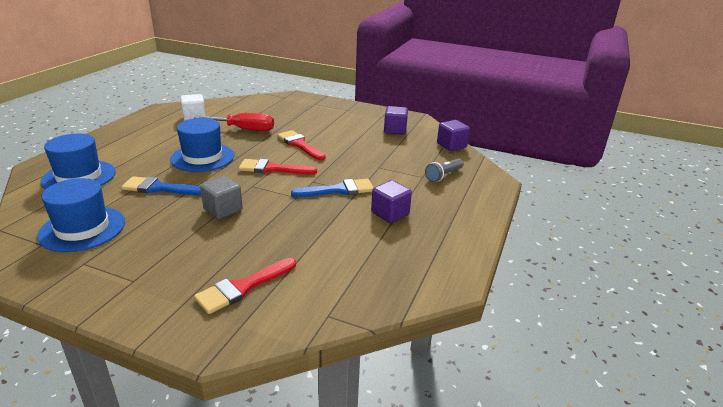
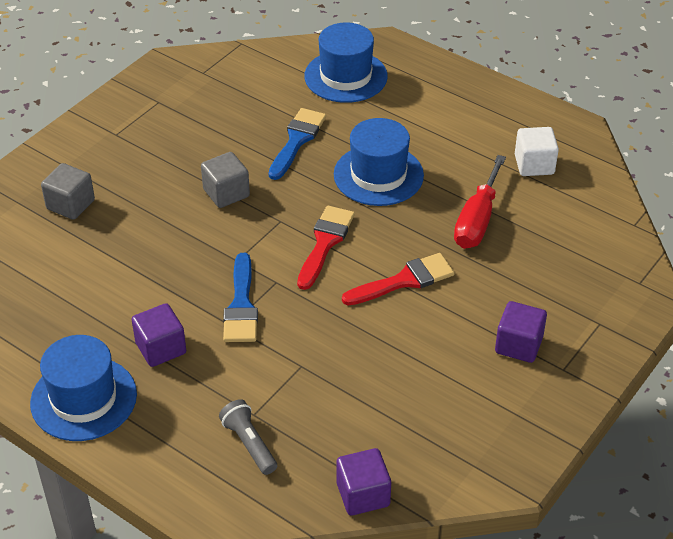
camera: 105 degrees right, 15 degrees up
(82, 229) = (222, 93): blue hat -> blue hat (83, 398)
(243, 287) = (70, 204): red brush -> grey cube
(395, 130) = (449, 423): purple cube -> purple cube (518, 345)

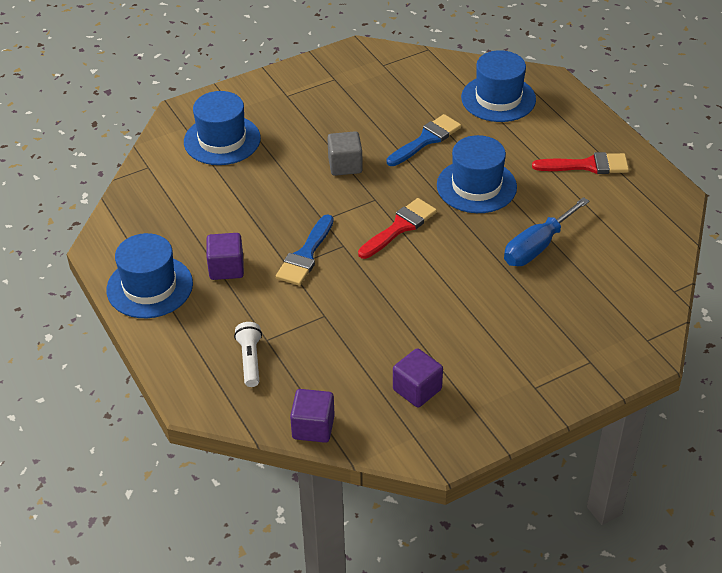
camera: 25 degrees right, 0 degrees up
(70, 204) = (222, 140): grey cube -> blue hat
(249, 444) = (250, 360): grey flashlight -> white flashlight
(404, 281) = (446, 276): red brush -> red brush (587, 165)
(477, 220) = (537, 247): red screwdriver -> blue screwdriver
(518, 345) = (509, 356): purple cube -> purple cube (417, 389)
(534, 165) = (616, 215): white cube -> none

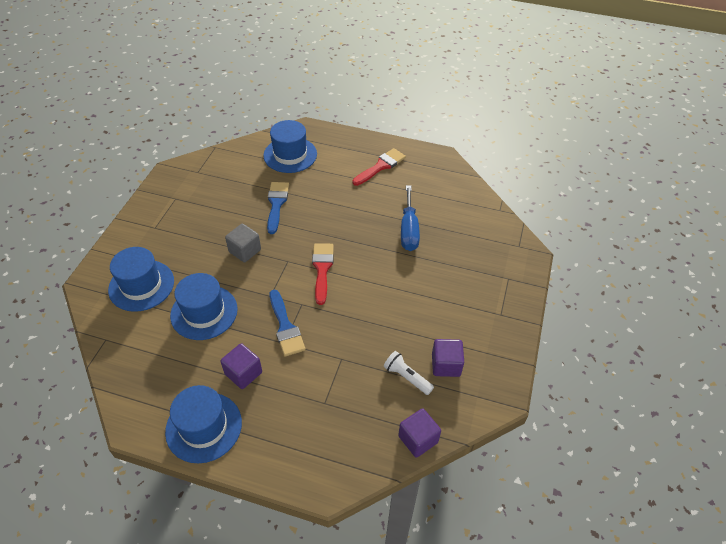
camera: 45 degrees left, 5 degrees up
(250, 360) = (330, 425): white flashlight -> white flashlight (407, 377)
(476, 186) = (337, 215): blue hat -> blue hat (204, 312)

